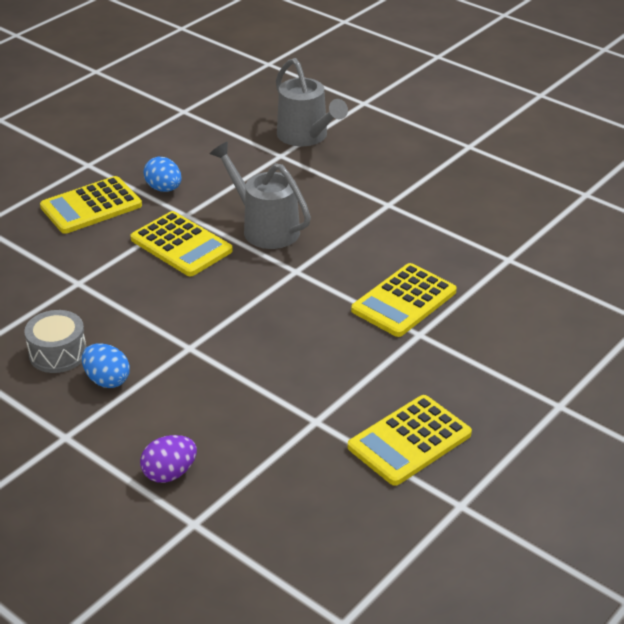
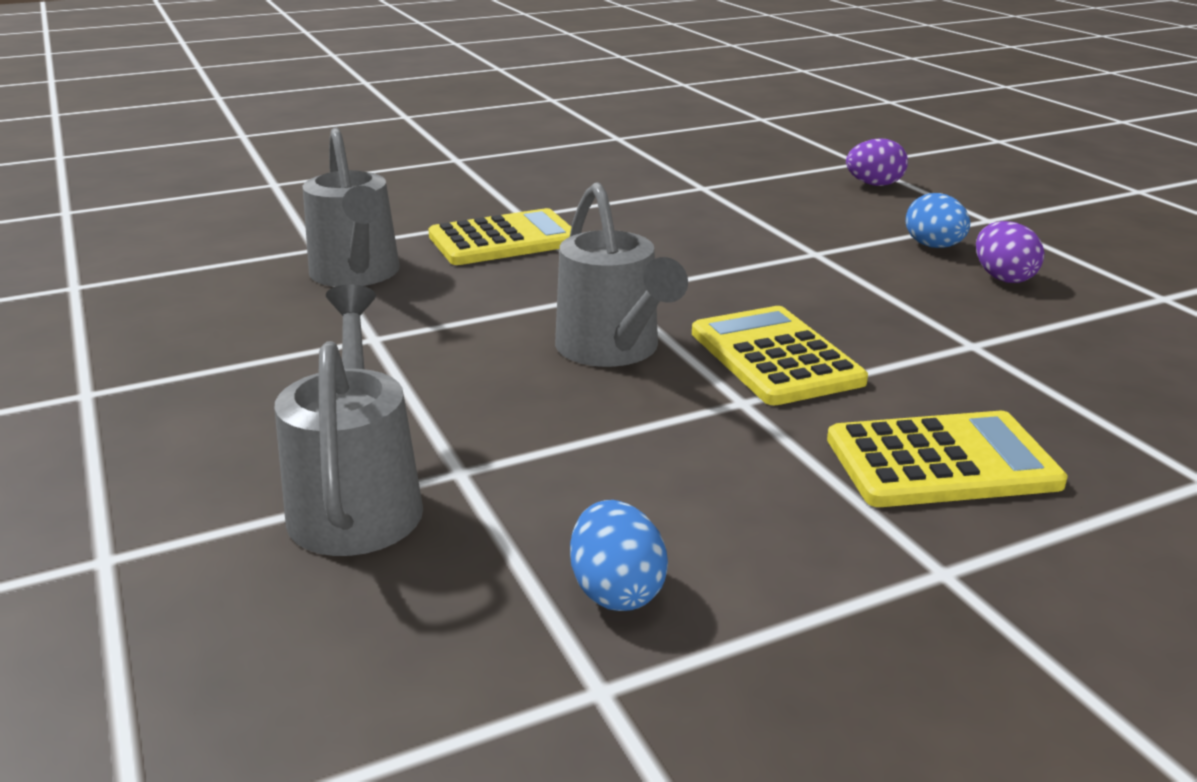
camera: 155 degrees left, 10 degrees down
(58, 353) = (1003, 278): grey drum -> purple egg
(164, 189) = (766, 460): blue egg -> blue egg (616, 591)
(409, 441) = (622, 165): yellow calculator -> none
(453, 243) = (357, 275): none -> grey watering can

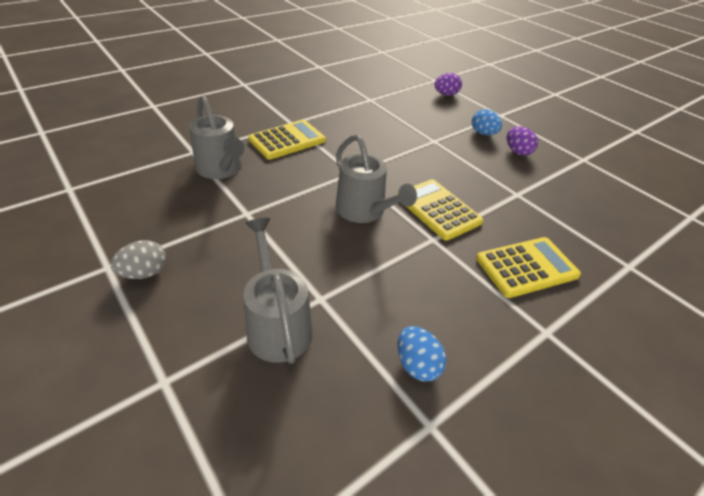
camera: 15 degrees left, 15 degrees up
(147, 406) = (144, 273): none -> grey egg

